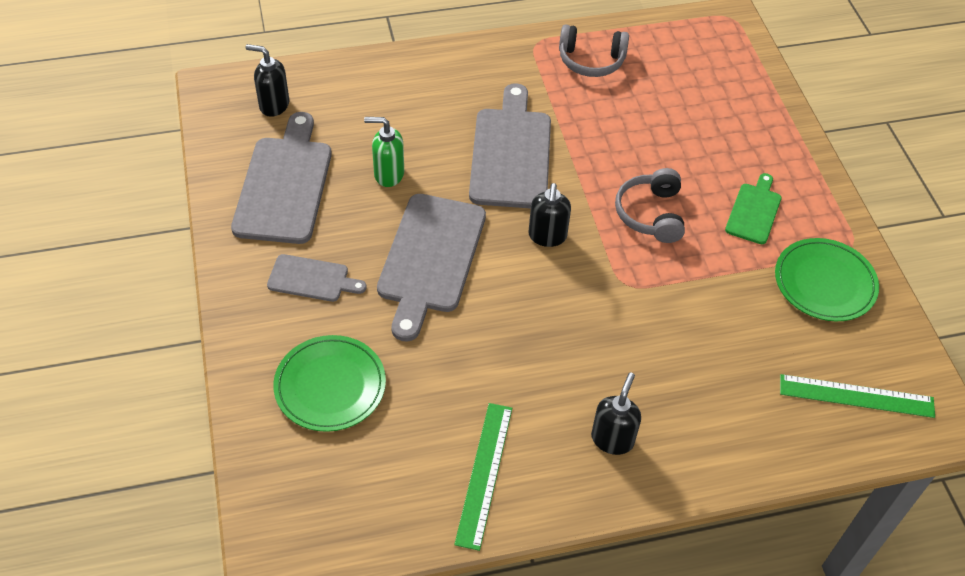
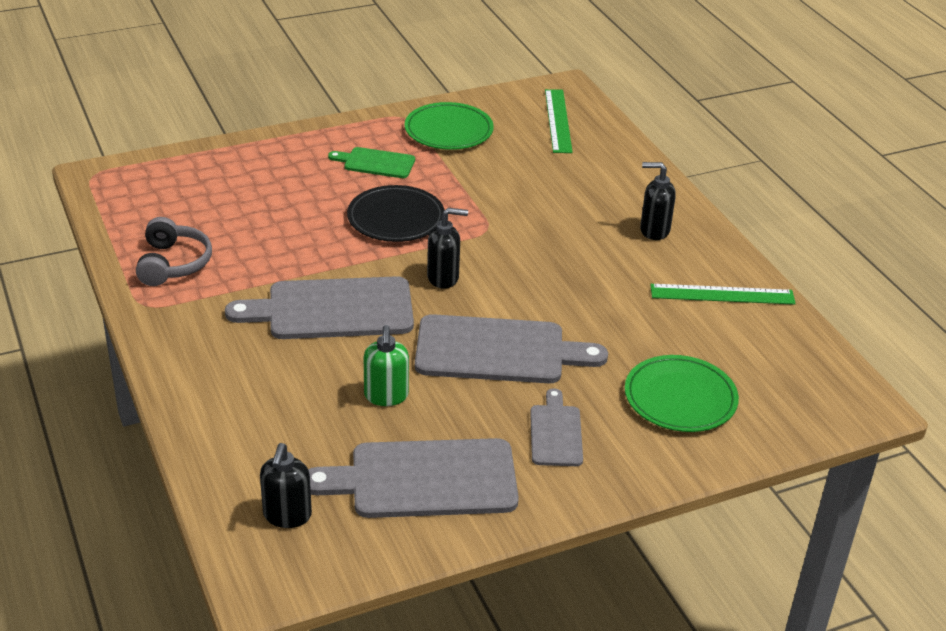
camera: 100 degrees left, 15 degrees down
(650, 214) = (396, 218): grey headphones -> black plate

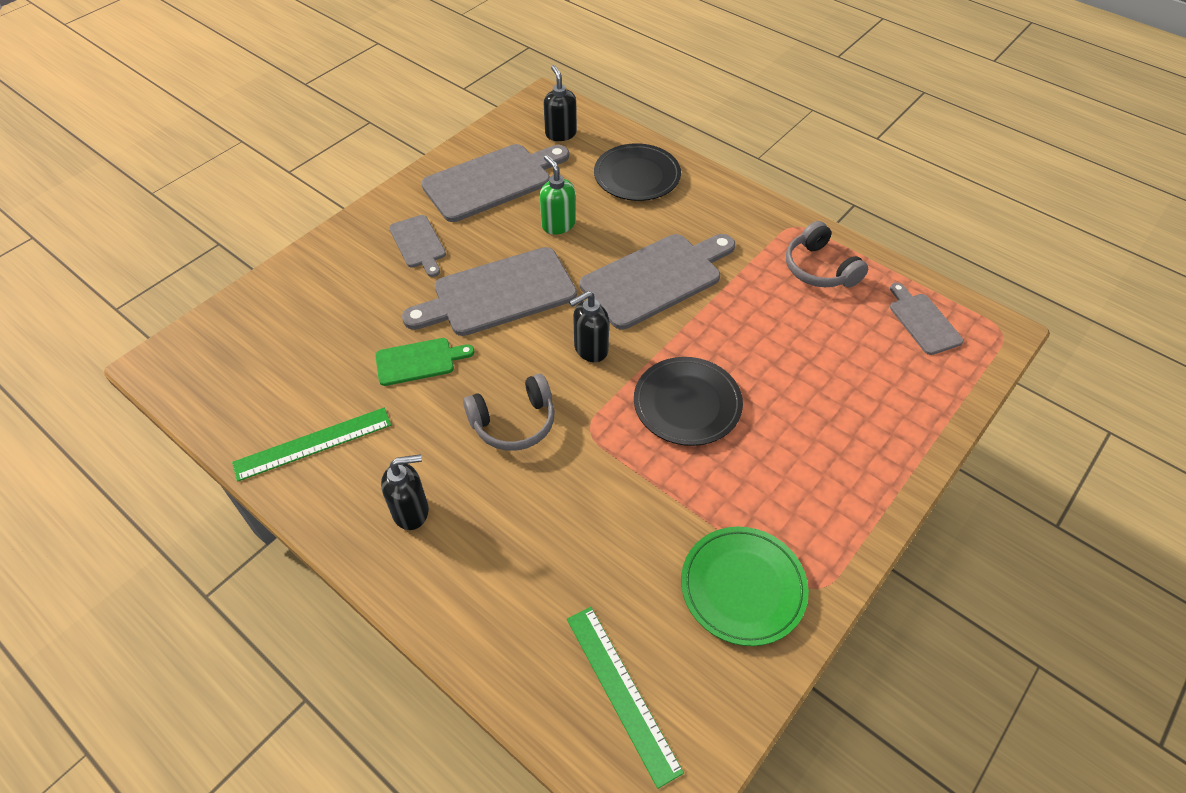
camera: 155 degrees right, 15 degrees up
(143, 201) = (922, 321): none -> grey cutting board
(248, 419) = (637, 176): none -> black plate
(376, 163) = (773, 479): green cutting board -> green cutting board (419, 361)
(545, 253) = (514, 422): none -> grey headphones
(680, 398) = (329, 309): green plate -> none

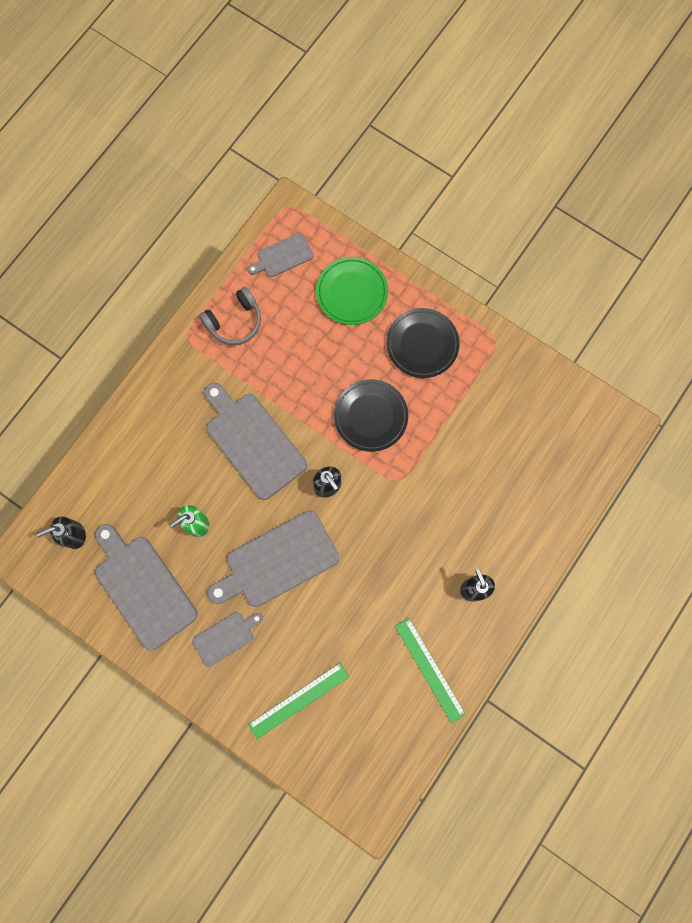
camera: 95 degrees left, 25 degrees up
(419, 361) = (350, 610): green cutting board -> none
(498, 294) = (278, 561): grey cutting board -> grey cutting board turned 90 degrees clockwise
(514, 422) = (398, 532): grey headphones -> none
(622, 692) = (570, 447): green ruler -> green ruler (298, 700)
(637, 176) = (131, 463): black plate -> black plate (422, 344)
(743, 587) = (500, 382): green plate -> green plate (352, 292)

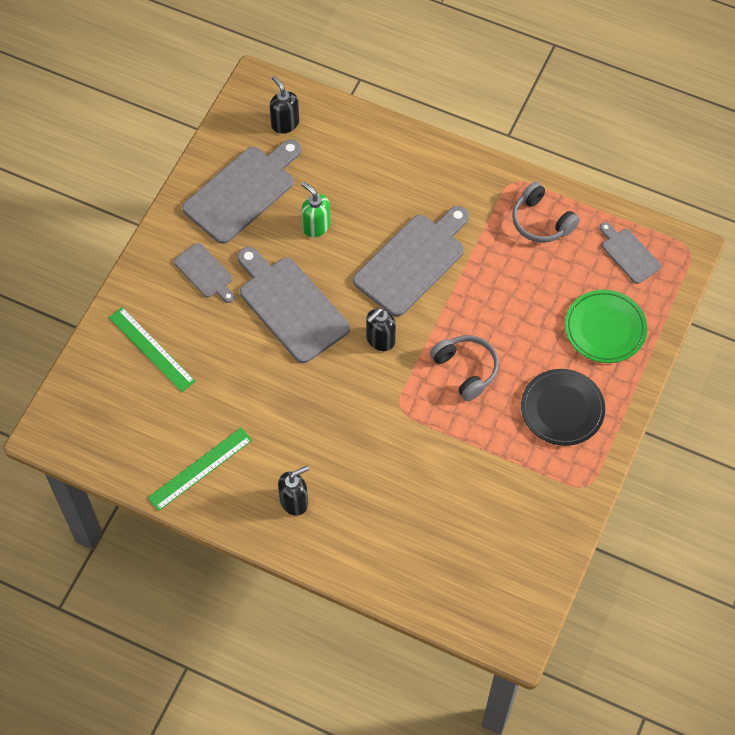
camera: 80 degrees right, 15 degrees down
(370, 416) = (466, 369): black plate -> grey headphones

